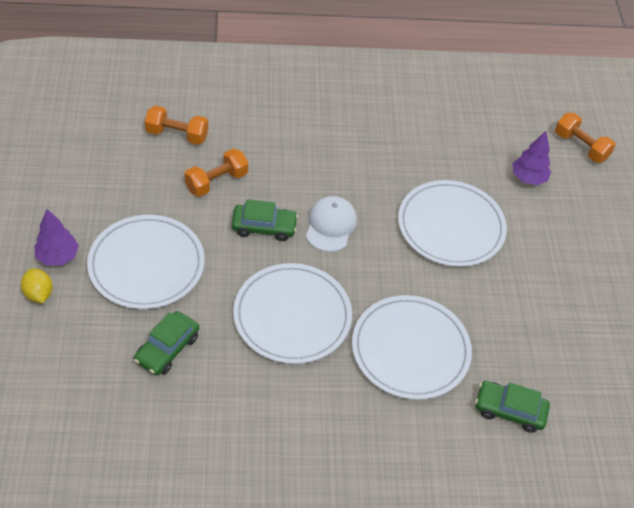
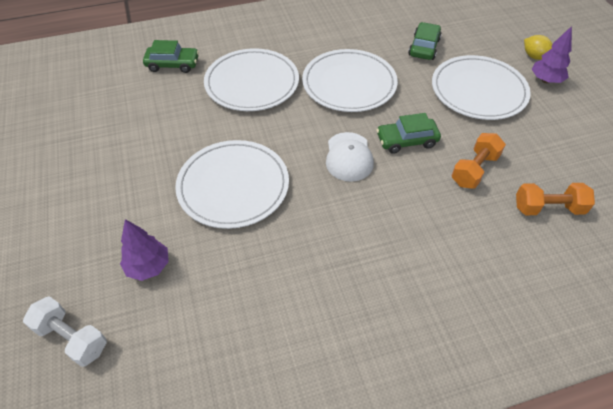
camera: 170 degrees right, 0 degrees up
(580, 146) = (72, 338): orange dumbbell -> white dumbbell

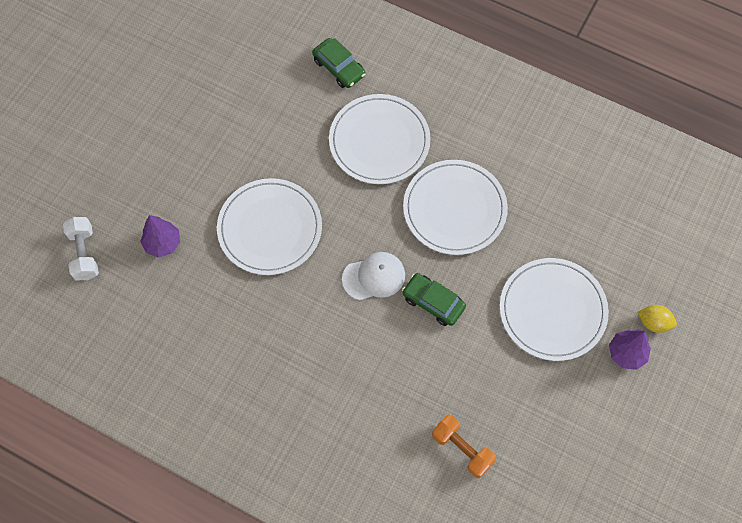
camera: 45 degrees right, 15 degrees up
(349, 157) = (374, 277): white cap -> white cap turned 150 degrees counterclockwise
(424, 47) = (566, 226): green car -> none
(474, 170) = (451, 372): orange dumbbell -> none
(534, 56) = (654, 323): yellow lemon -> yellow lemon turned 75 degrees counterclockwise

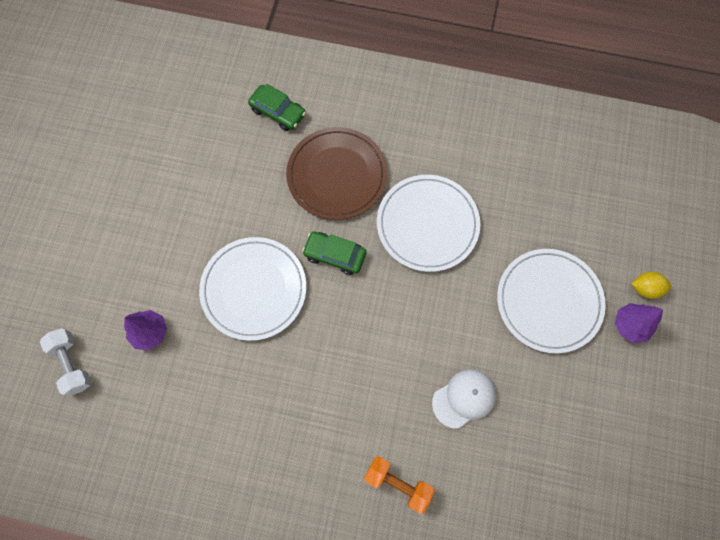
camera: 15 degrees left, 5 degrees up
(374, 277) = (369, 312): white cap -> white cap (464, 398)
(379, 141) = (337, 175): white plate -> brown plate
(433, 302) = (433, 323): green car -> green car (335, 255)
(462, 449) = (504, 466): orange dumbbell -> orange dumbbell (398, 483)

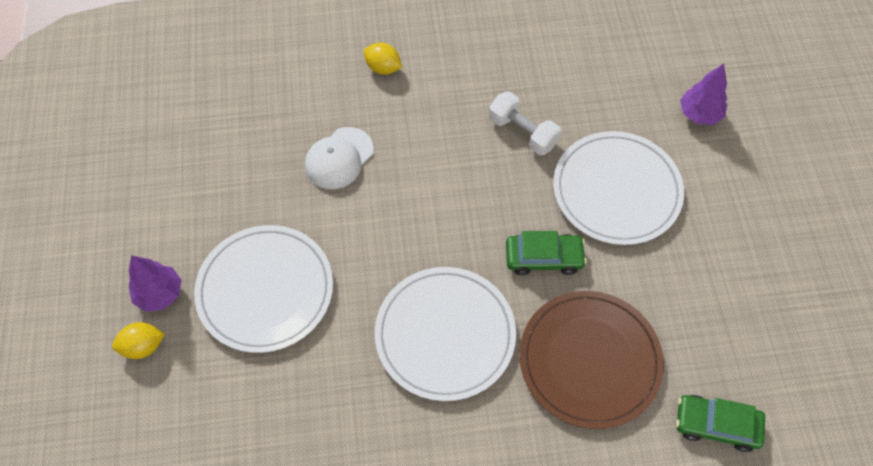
camera: 160 degrees right, 10 degrees down
(72, 364) = (755, 64): white dumbbell -> white dumbbell (522, 132)
(398, 483) = (383, 68): orange dumbbell -> yellow lemon

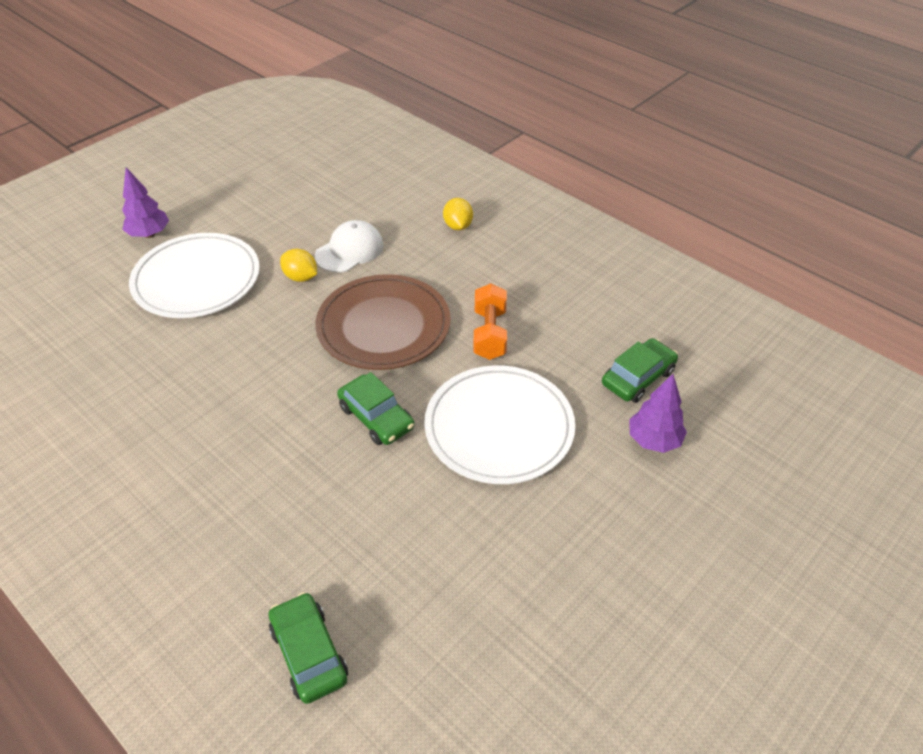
camera: 50 degrees right, 15 degrees down
(143, 346) = (100, 251): yellow lemon -> yellow lemon (301, 277)
(339, 158) = (349, 250): white cap -> white cap turned 135 degrees clockwise
(445, 334) = (242, 397): white plate -> none
(522, 132) = (489, 334): white dumbbell -> orange dumbbell
(589, 360) = (299, 508): brown plate -> brown plate (383, 326)
(640, 80) = (638, 377): none -> green car

